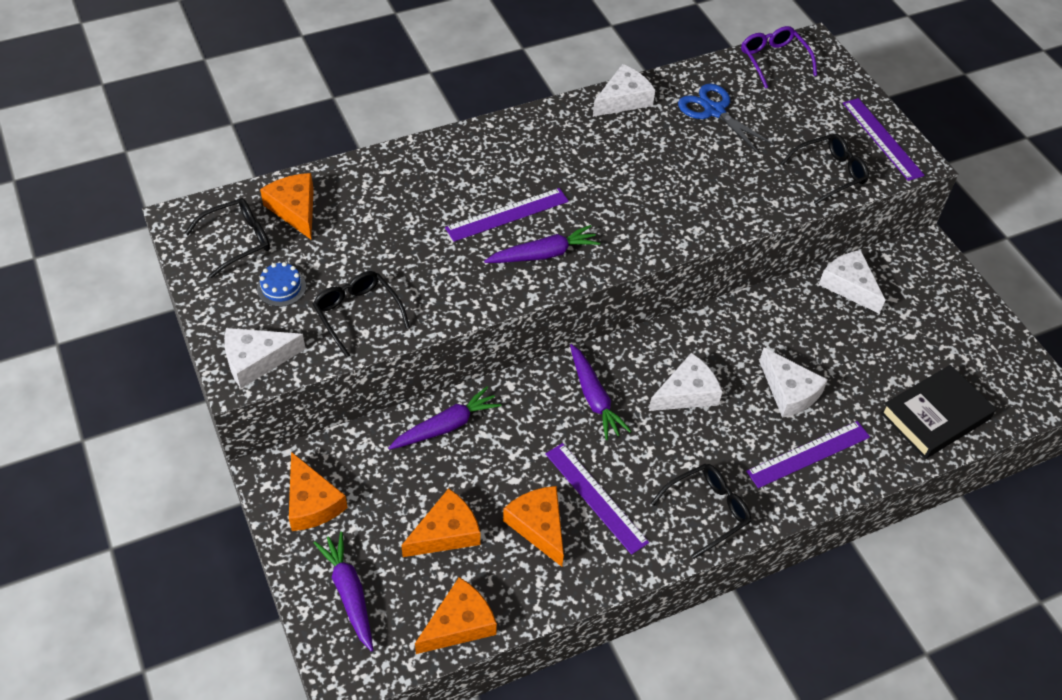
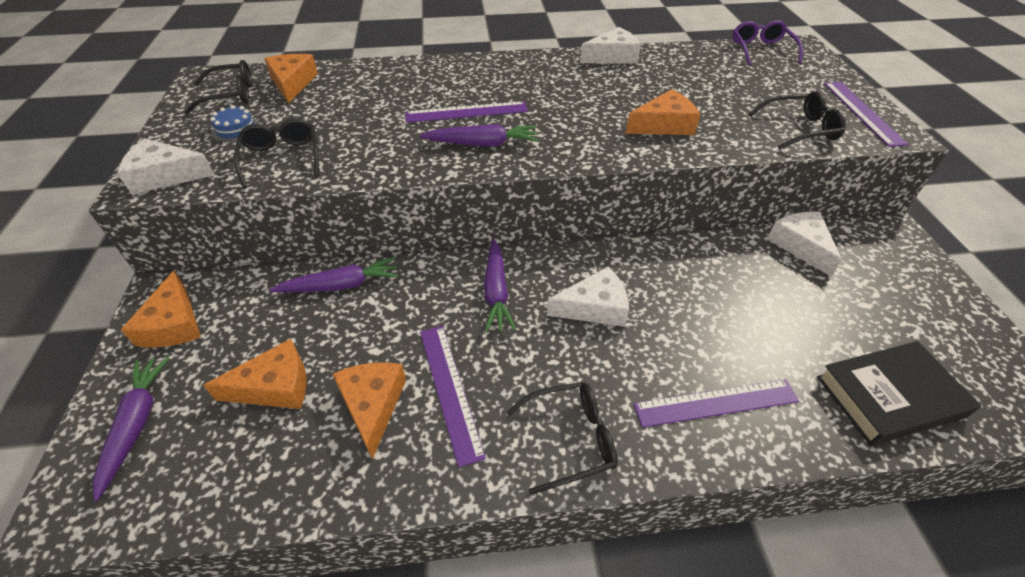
camera: 20 degrees right, 5 degrees down
(459, 624) = (220, 496): orange cheese -> orange cheese (664, 125)
(714, 111) = (693, 73): blue scissors -> none
(789, 391) = (709, 330): white cheese -> none

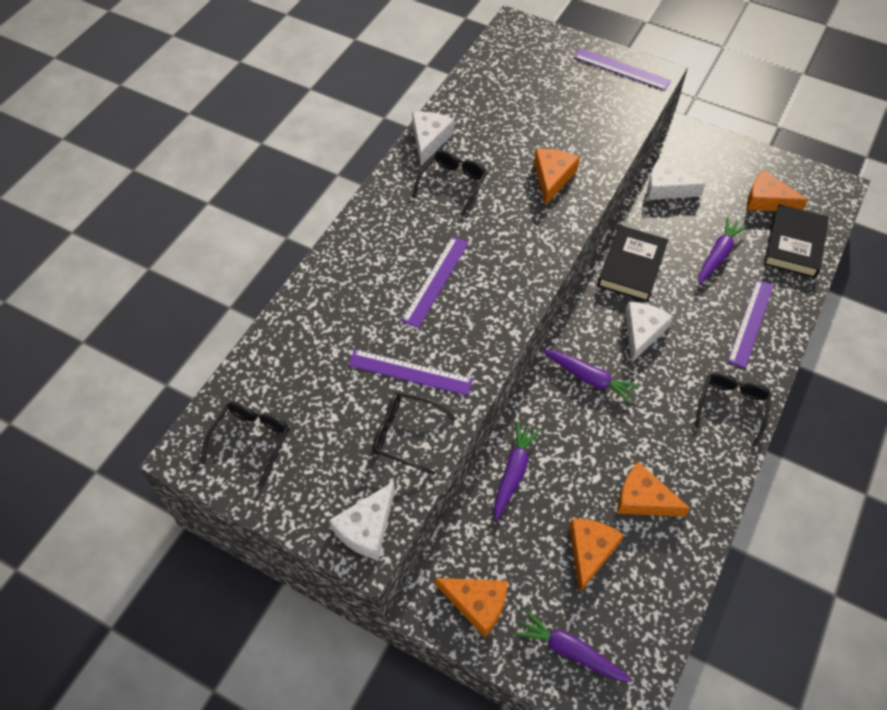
camera: 55 degrees left, 10 degrees up
(235, 129) = (326, 454): blue cake -> none
(292, 83) = (271, 382): orange cheese -> orange cheese (767, 200)
(449, 390) = (658, 450): purple ruler -> purple ruler (410, 372)
(482, 144) = (491, 295): purple carrot -> purple carrot (717, 255)
(667, 263) = (631, 267): none -> black book
(761, 50) = (501, 51): purple glasses -> none
(800, 129) = (614, 114): black glasses -> black glasses (453, 184)

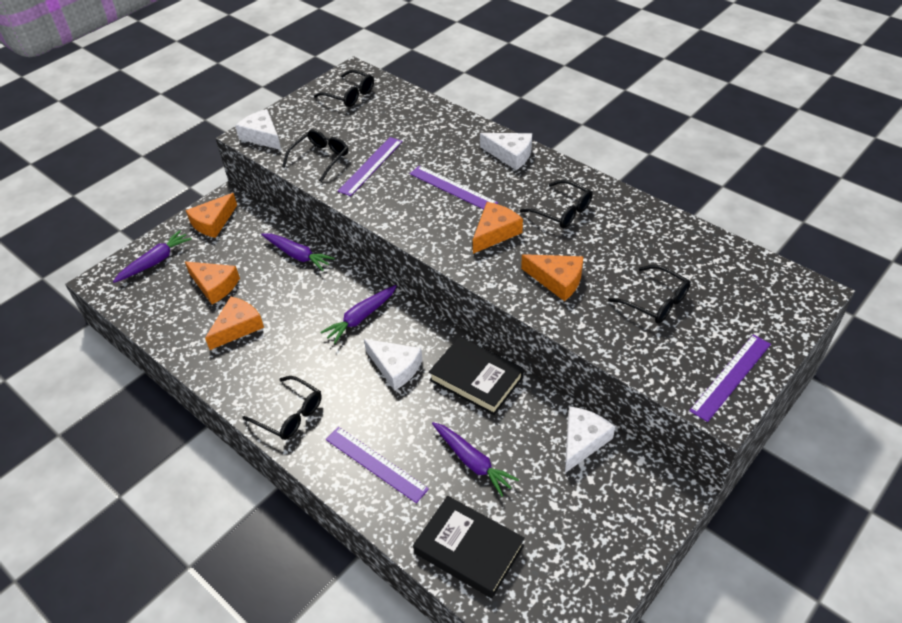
camera: 105 degrees right, 10 degrees down
(429, 140) = (623, 203): white cheese -> white cheese (510, 155)
(557, 112) = (655, 301): none -> black glasses
(767, 200) = (546, 545): orange cheese -> orange cheese (495, 232)

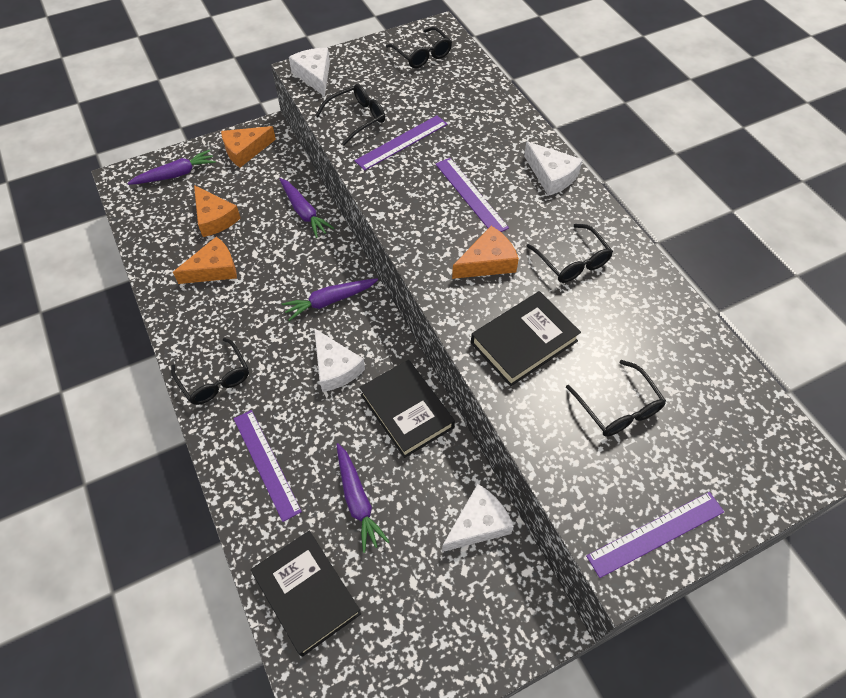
camera: 20 degrees right, 10 degrees up
(557, 280) = (524, 342): orange cheese -> black book

